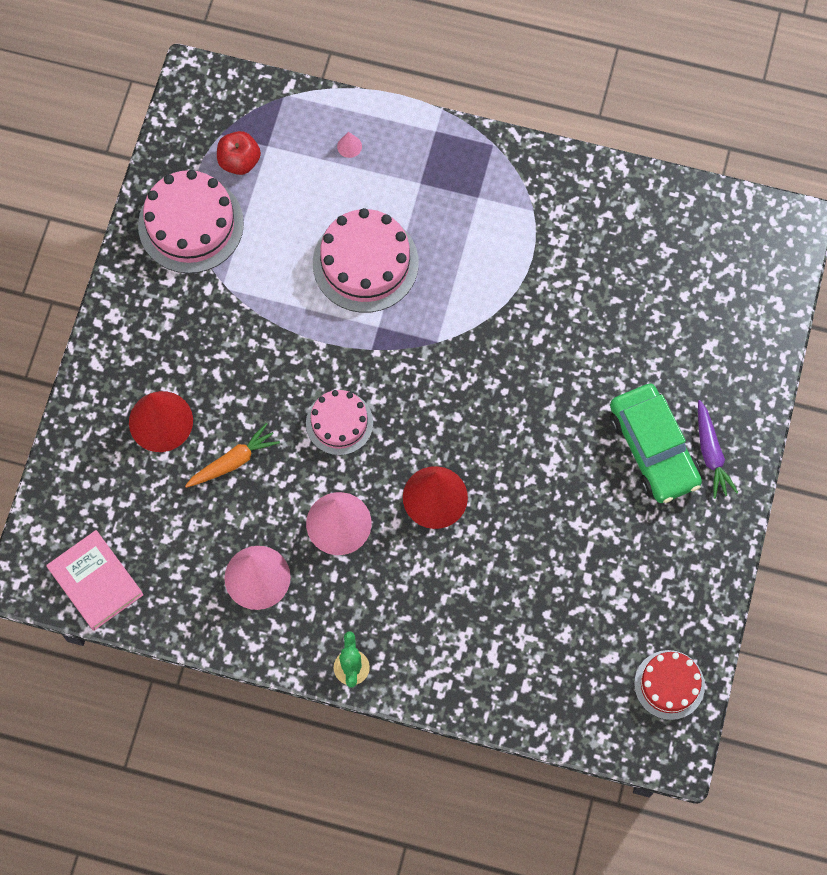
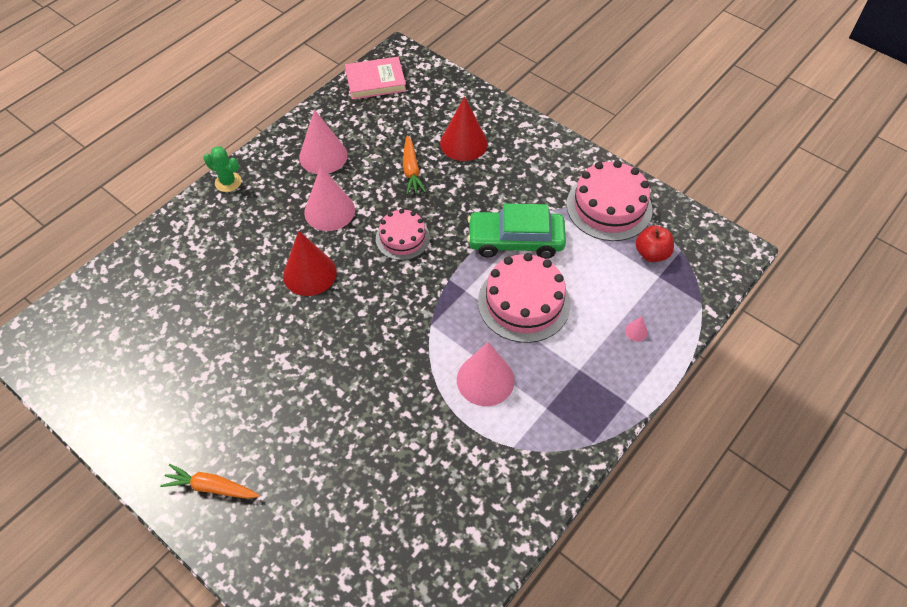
camera: 115 degrees right, 15 degrees down
(475, 263) = (485, 380): none -> pink cone
(653, 449) = (246, 442): green car -> green car (515, 240)
(669, 685) = (64, 364): red cake -> none
(711, 453) = (211, 487): purple carrot -> orange carrot

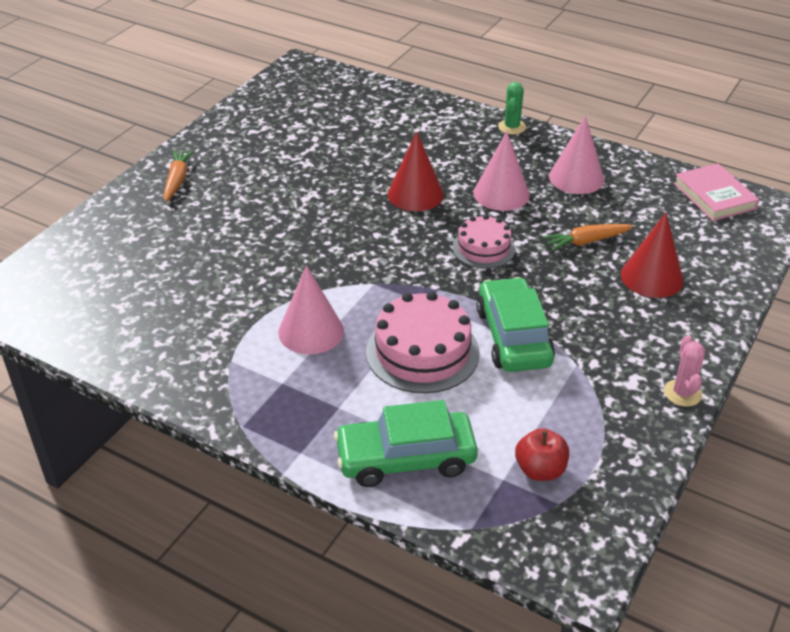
camera: 80 degrees right, 15 degrees down
(587, 160) = (682, 393): none -> pink cactus
(609, 207) = (606, 421): pink cake -> none
(636, 331) = (405, 458): pink cone -> green car

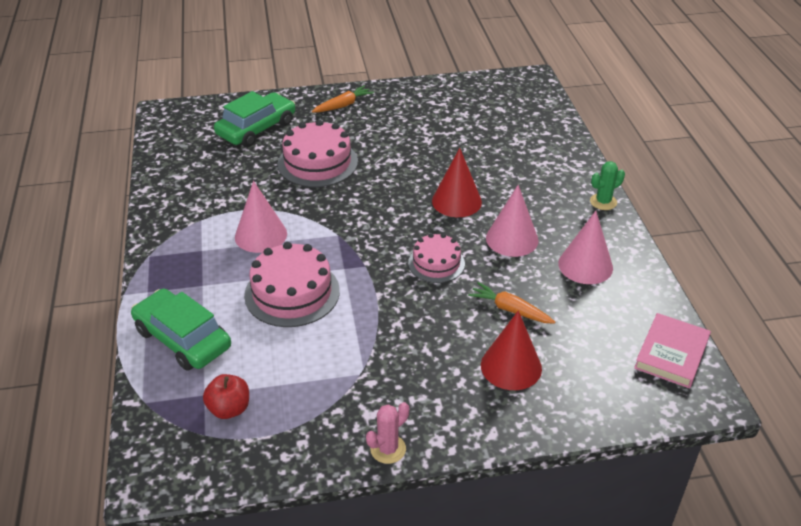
camera: 50 degrees right, 0 degrees up
(246, 241) = (317, 163): none -> pink cake
(513, 337) = (355, 327): green car -> green car (256, 128)

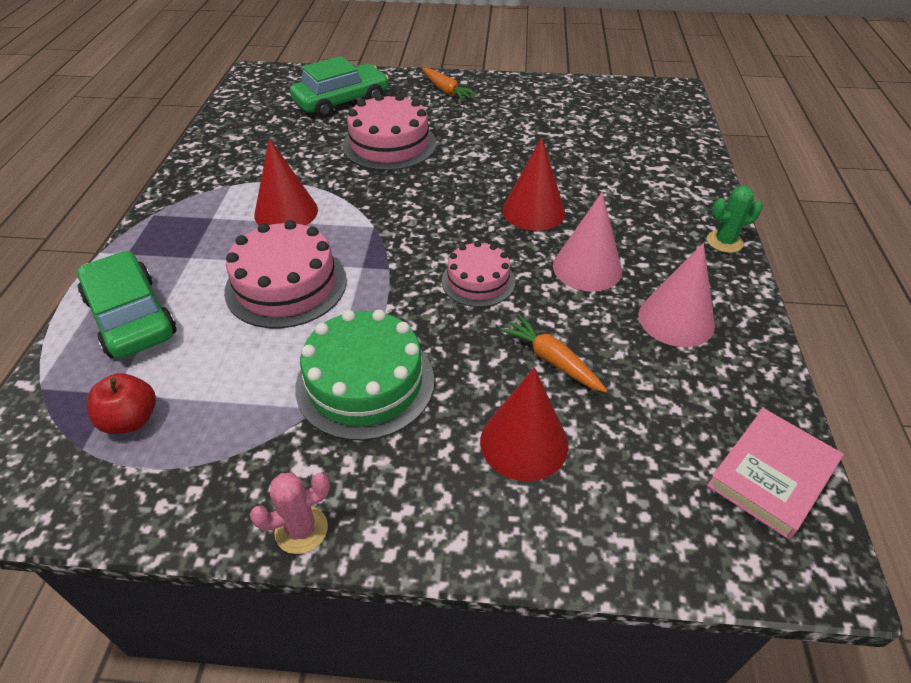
camera: 15 degrees right, 5 degrees up
(261, 235) = (286, 212): pink cone -> red cone
(343, 105) = (446, 91): orange carrot -> orange carrot turned 75 degrees clockwise
(386, 350) = (365, 383): none -> green cake

